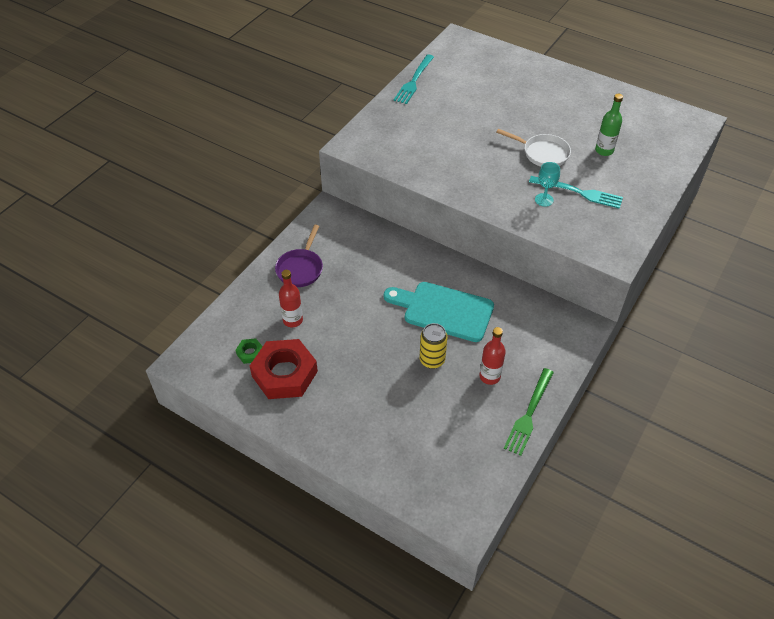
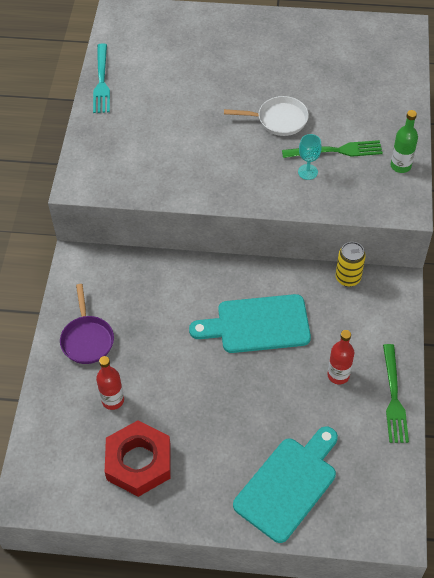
camera: 25 degrees left, 5 degrees up
(250, 353) = (90, 455): green nut -> none
(395, 443) = (288, 485): none -> turquoise cutting board
(432, 360) = (275, 382): yellow can -> yellow can (348, 278)
(579, 192) = (336, 151): turquoise fork -> green fork
(604, 150) = (335, 94): green bottle -> green bottle (400, 166)

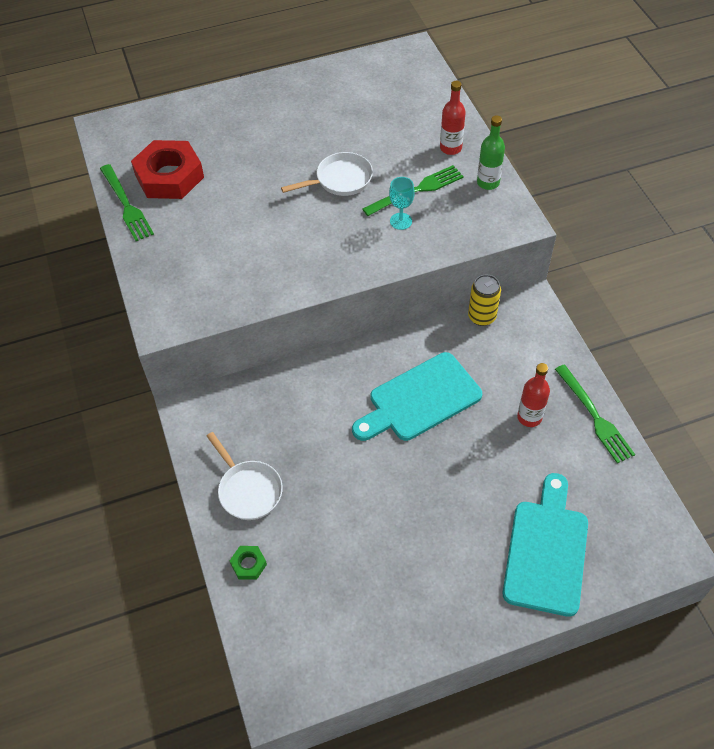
camera: 25 degrees left, 0 degrees up
(57, 394) = (248, 564): none -> green nut
(87, 339) = (248, 490): purple pan -> white pan
(101, 81) = (126, 205): turquoise fork -> green fork
(113, 400) = (313, 544): red bottle -> red bottle (450, 148)
(139, 462) = (379, 598): red nut -> red nut (169, 176)

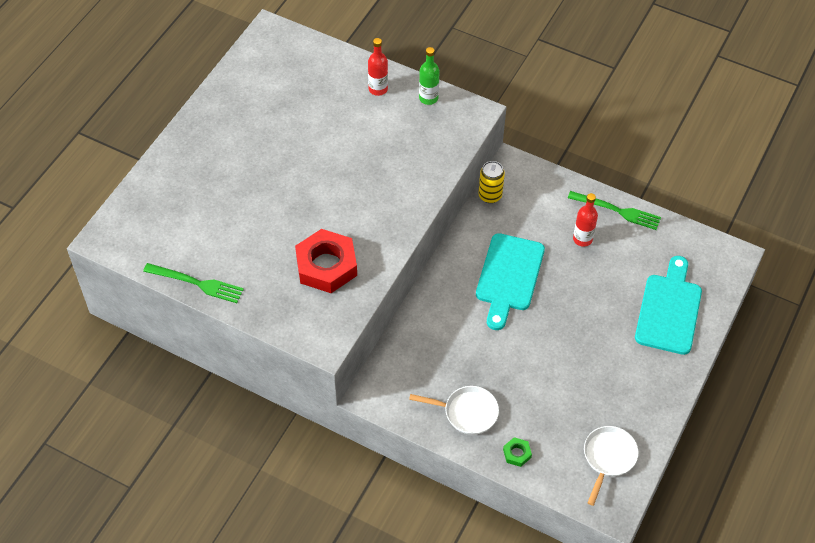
camera: 45 degrees left, 0 degrees up
(169, 176) = (203, 241): red nut -> red nut (326, 265)
(340, 180) = (329, 161): white pan -> white pan (608, 458)
(401, 221) = (402, 163): turquoise goblet -> none
(416, 190) = (388, 134): green fork -> none
(546, 551) = (669, 310): turquoise cutting board -> turquoise cutting board turned 45 degrees clockwise

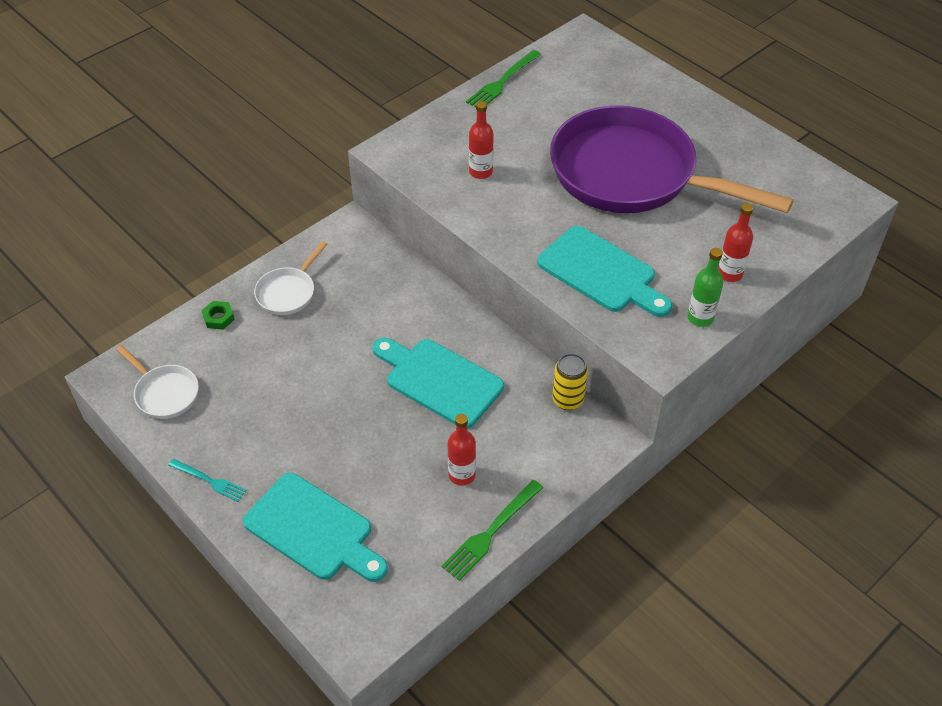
camera: 110 degrees right, 5 degrees down
(291, 164) = (631, 174): none -> purple pan
(326, 265) = (480, 172): red nut -> red bottle
(409, 161) = (601, 272): none -> turquoise cutting board
(666, 390) = (209, 481): none -> turquoise fork

